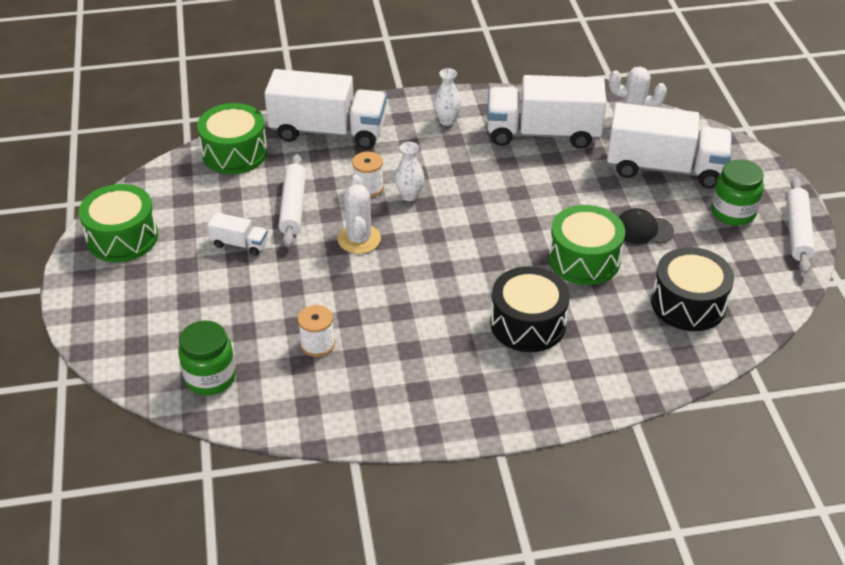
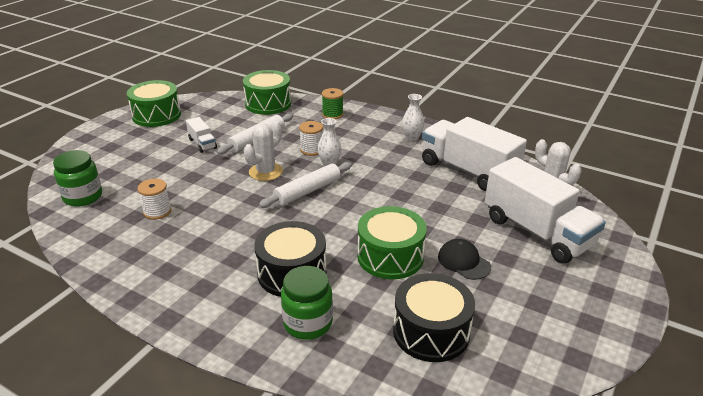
camera: 40 degrees right, 10 degrees down
(328, 131) = (332, 114): white truck -> green spool
(733, 212) = (559, 289): green jar -> green jar (308, 323)
(798, 231) = (607, 336): white rolling pin -> white rolling pin (308, 191)

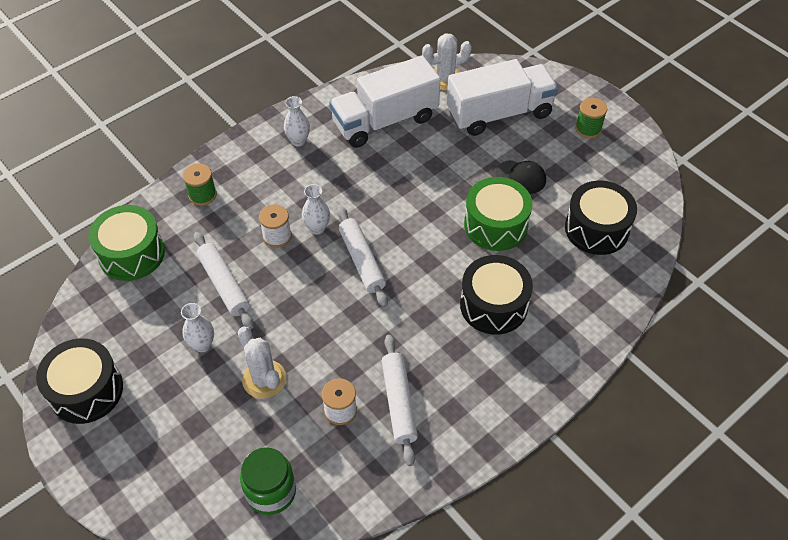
camera: 70 degrees left, 20 degrees up
(156, 115) = (86, 390): green drum -> black drum
(170, 239) = (399, 402): none -> white rolling pin
(202, 144) = (202, 345): white truck -> white vase
(265, 172) = (304, 290): white cactus -> white cactus (264, 379)
(308, 323) = (563, 308): green jar -> none
(463, 262) = (521, 177): black cap -> black cap turned 135 degrees counterclockwise
(575, 300) = (588, 129): none -> green spool

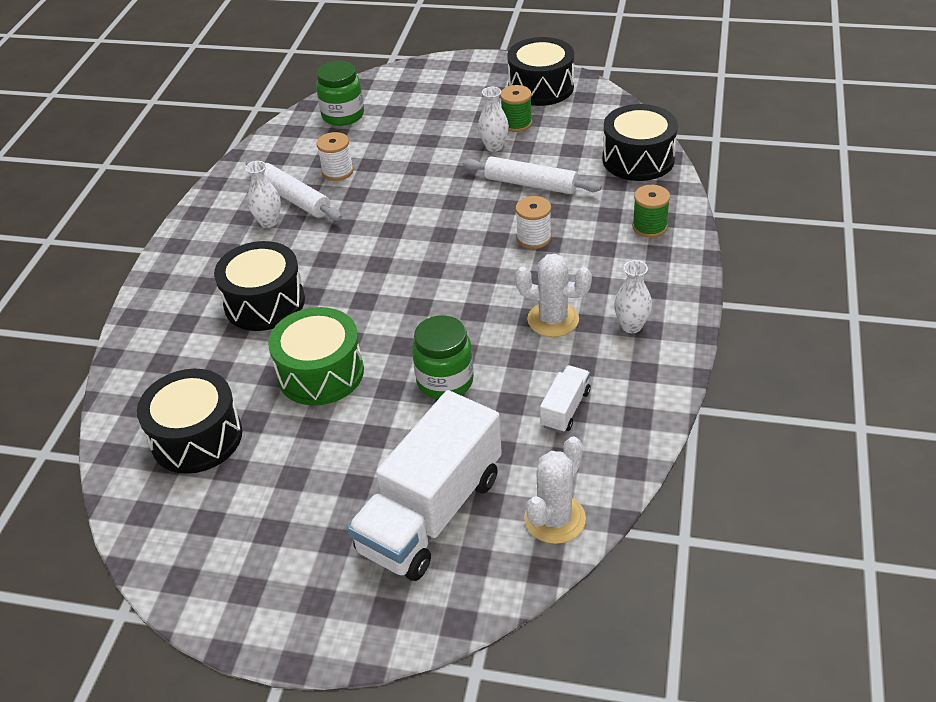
camera: 145 degrees right, 10 degrees down
(132, 254) = (638, 159): green drum -> black drum
(264, 379) = (419, 156): white cactus -> white cactus (553, 319)
(317, 228) = (504, 265): white vase -> white vase (269, 222)
(362, 260) = (430, 265): white rolling pin -> none
(385, 121) = (565, 409): white truck -> white truck, size x0.44
(430, 174) = (445, 381): none -> green jar
(521, 177) = (333, 443): black cap -> none
(588, 129) = (288, 571): green spool -> green spool (516, 123)

